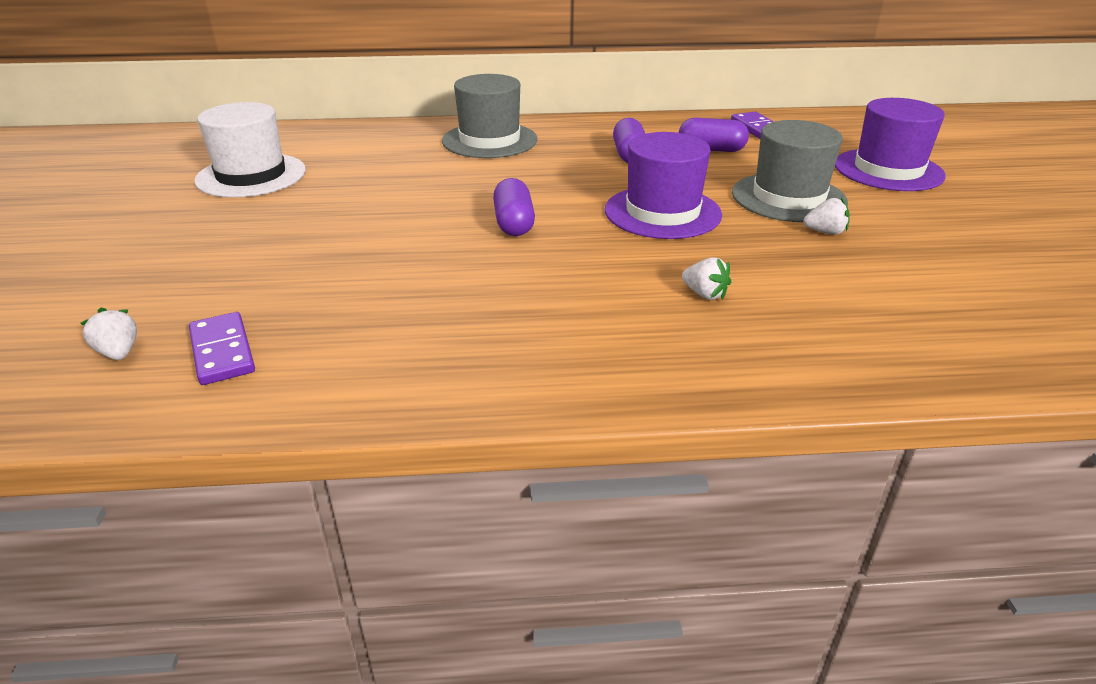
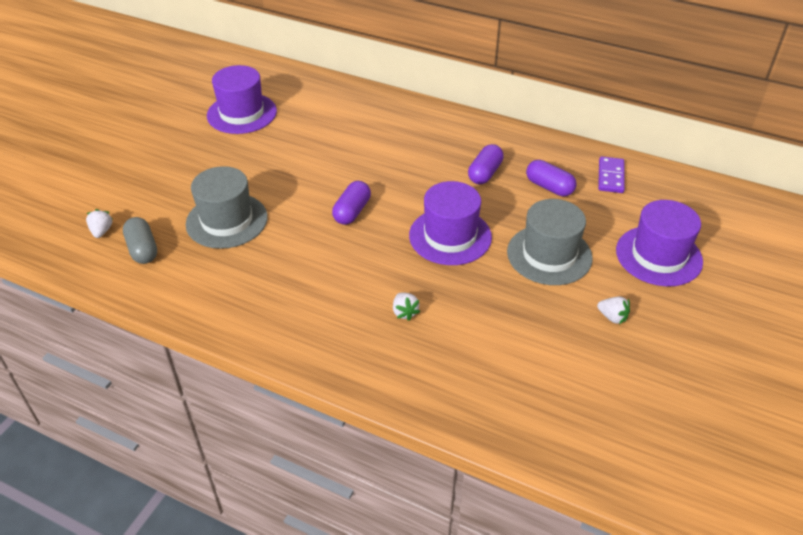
camera: 30 degrees right, 10 degrees up
(222, 352) = (142, 249): purple domino -> grey capsule
(251, 175) = (242, 113): white hat -> purple hat
(489, 140) = (406, 125): grey hat -> grey hat (227, 220)
(825, 232) = (536, 295): white strawberry -> white strawberry (612, 317)

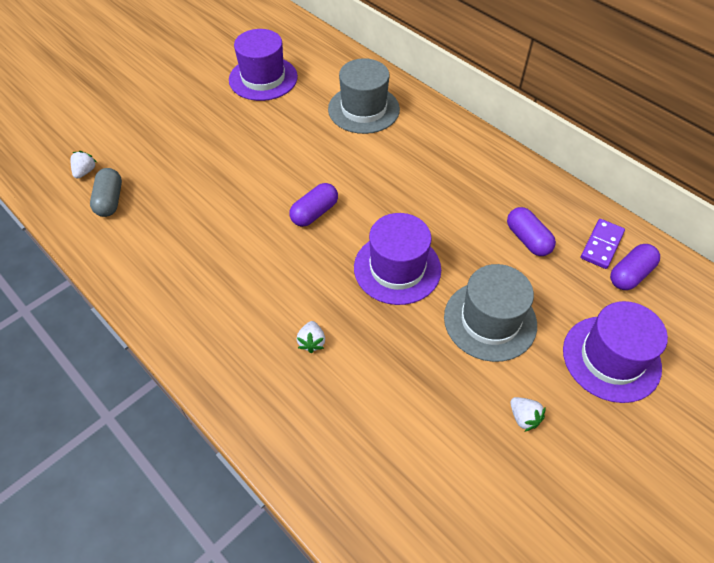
camera: 20 degrees right, 10 degrees up
(227, 220) = (196, 190): grey hat -> grey hat (363, 109)
(485, 173) = (467, 205): purple capsule -> purple capsule (630, 274)

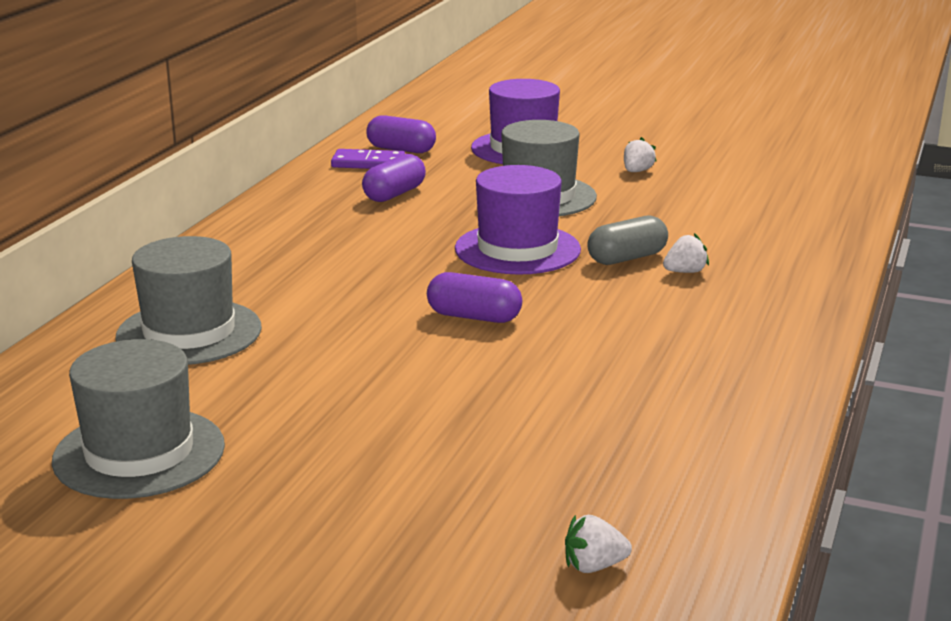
camera: 115 degrees left, 30 degrees down
(110, 200) = (633, 503): grey capsule -> grey capsule (627, 258)
(263, 78) = (139, 453): purple hat -> grey hat

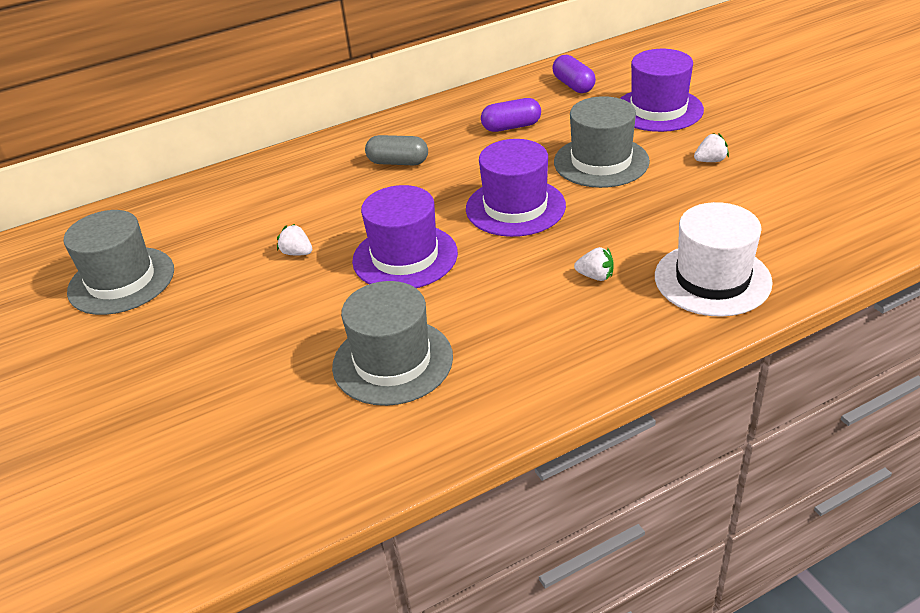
camera: 45 degrees right, 15 degrees up
(189, 332) = (253, 202): grey hat -> grey hat (392, 361)
(368, 163) = (535, 92): purple domino -> none
(474, 317) = (405, 257): purple capsule -> purple hat
(594, 566) = (183, 492): white strawberry -> white strawberry (297, 253)
(627, 258) = (574, 245): grey capsule -> grey capsule (398, 162)
(781, 244) = (712, 279): none -> white hat

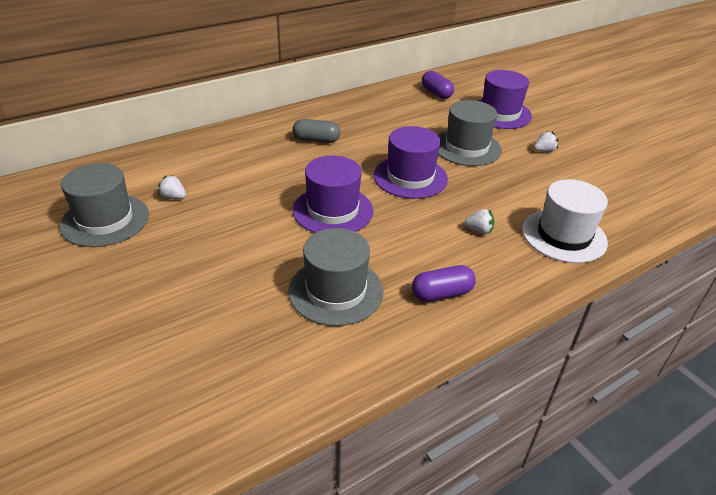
camera: 10 degrees left, 0 degrees up
(297, 253) = (247, 204): white strawberry -> white strawberry (174, 197)
(511, 127) = (397, 119): purple capsule -> purple capsule (441, 293)

